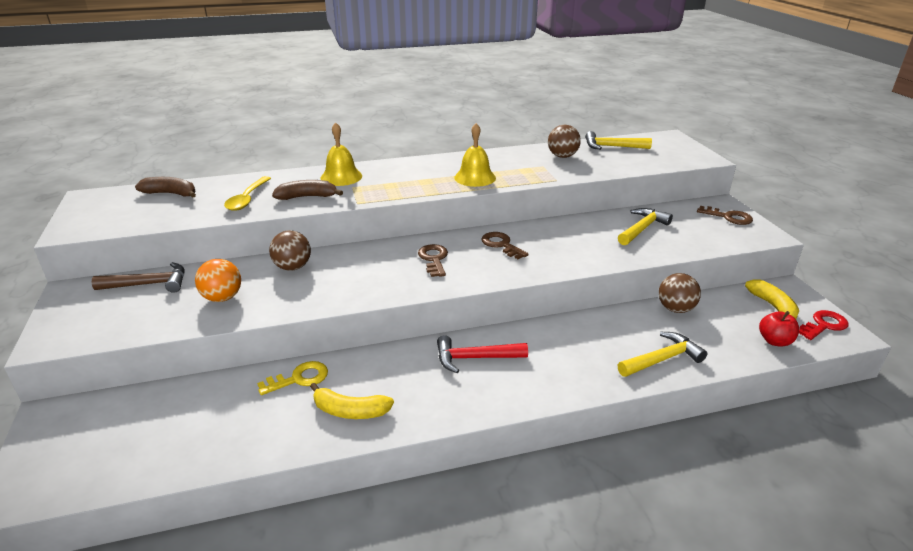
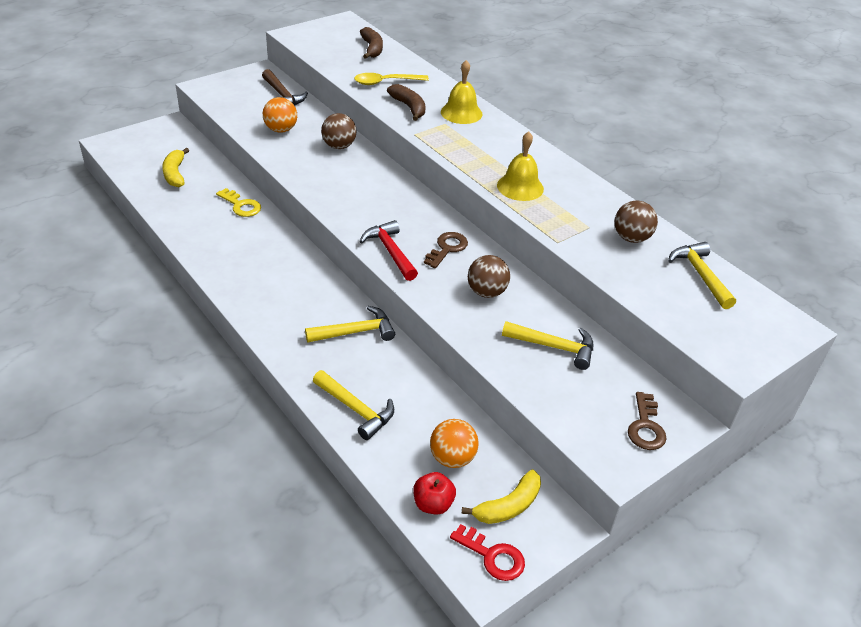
camera: 65 degrees right, 10 degrees up
(350, 411) = (215, 239): yellow banana -> yellow banana (175, 174)
(434, 259) = (395, 213): brown key -> none
(475, 358) = (303, 287): red hammer -> red hammer (390, 251)
(556, 338) = (355, 332): none -> yellow hammer
(675, 309) = (454, 415): brown ball -> brown ball (486, 292)
(724, 320) = (452, 458): none -> orange ball

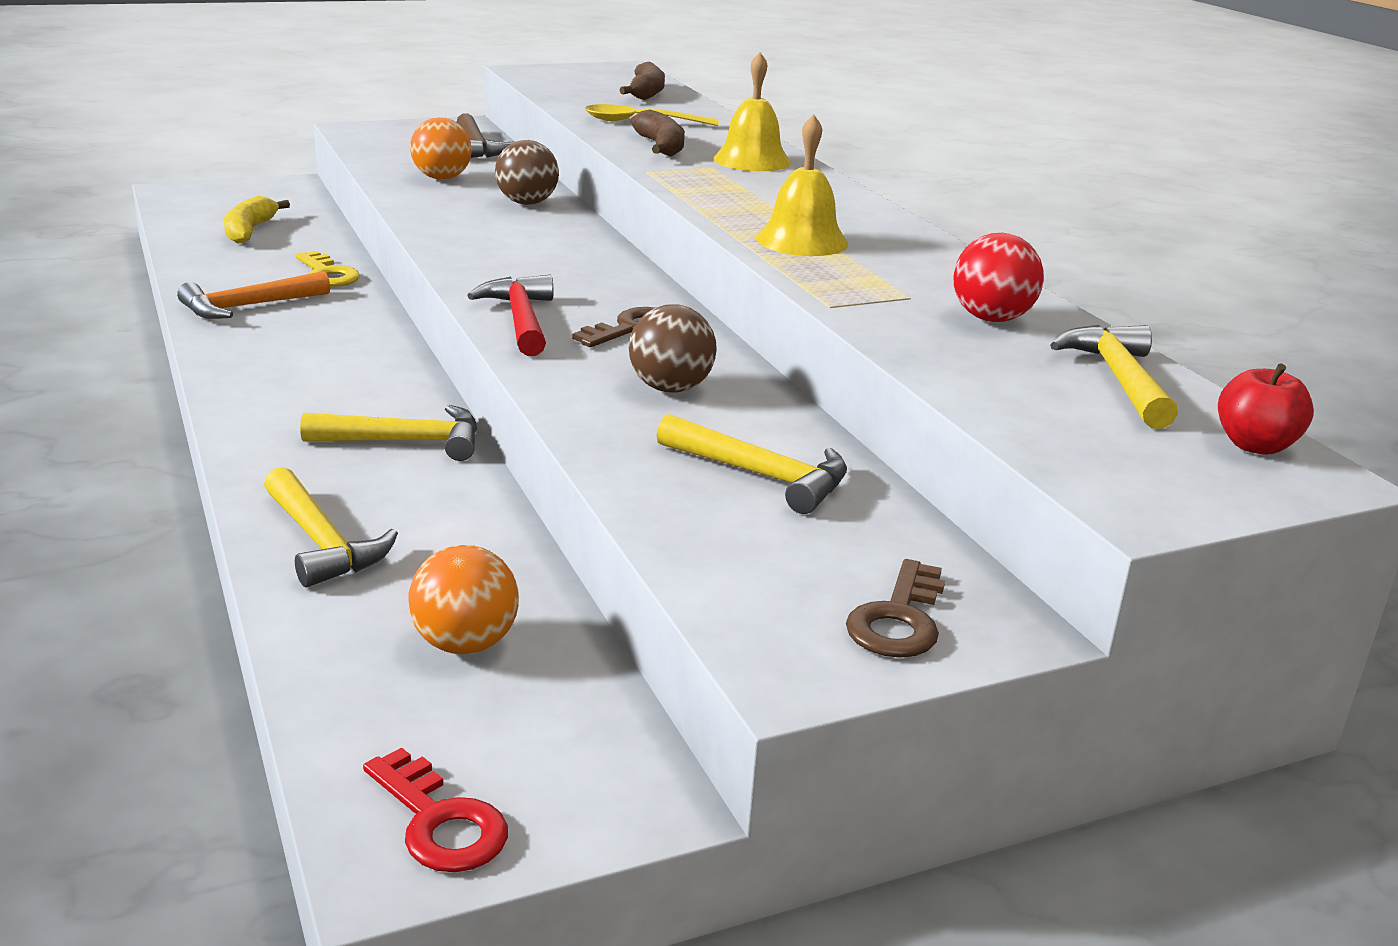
camera: 15 degrees right, 15 degrees down
(215, 241) = (248, 306): none -> orange hammer
(433, 504) = (370, 709): red apple -> red apple (1255, 445)
(508, 506) = (535, 742): yellow banana -> none
(631, 238) = (991, 319): brown ball -> red ball

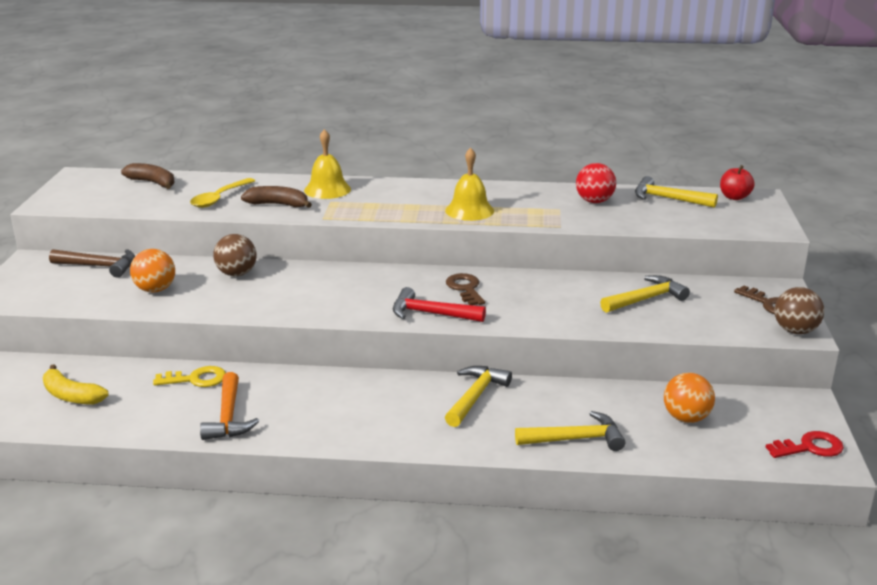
camera: 60 degrees left, 0 degrees up
(670, 388) = (545, 296): brown ball -> brown ball (795, 331)

